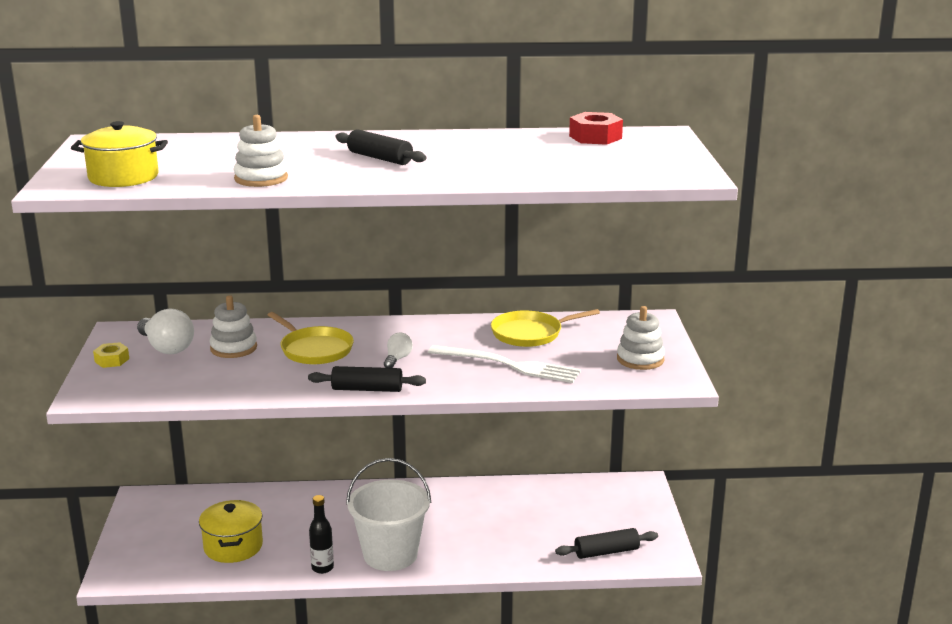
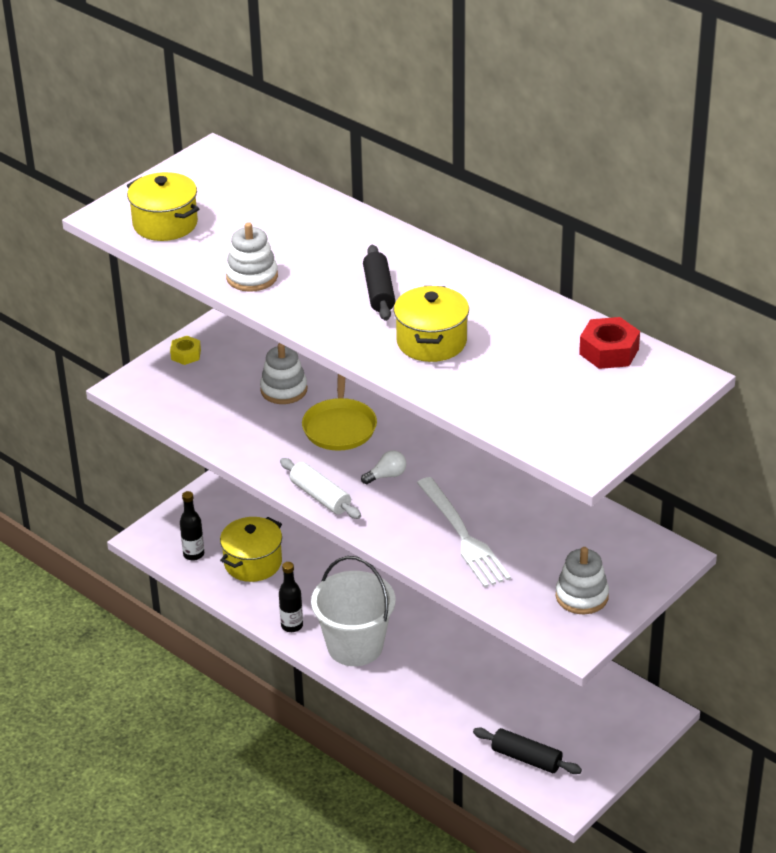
camera: 45 degrees right, 15 degrees up
(166, 347) = (238, 361): white light bulb -> none
(172, 566) = (193, 554): none -> black bottle
(367, 389) = (320, 497): black rolling pin -> white rolling pin
(471, 165) = (431, 342): none -> yellow pot
(530, 333) = (535, 509): yellow pan -> none

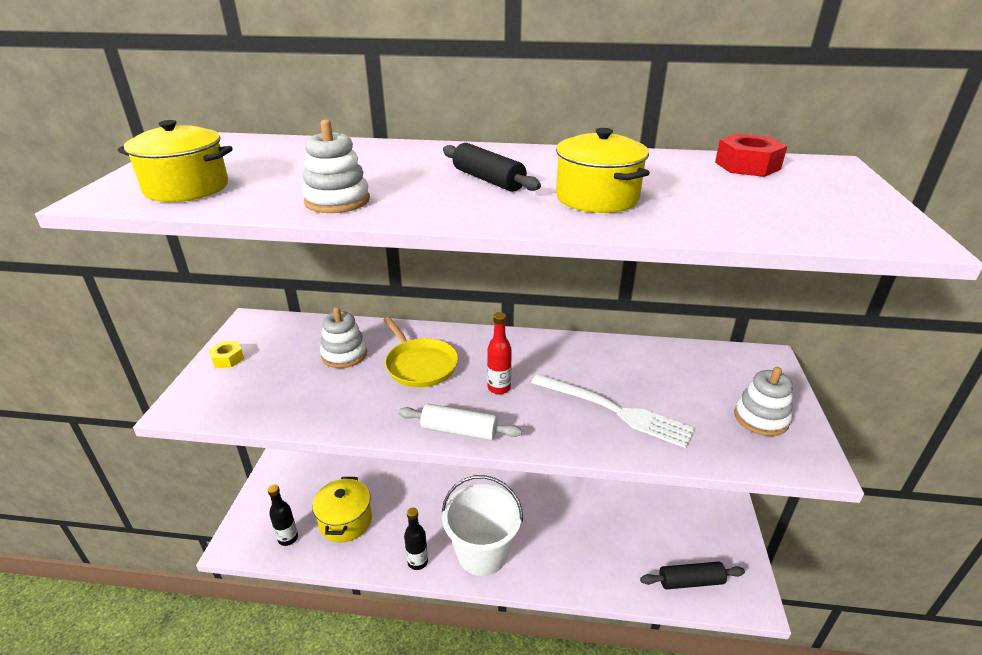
camera: 35 degrees left, 5 degrees down
(386, 476) = (499, 388): white light bulb -> red bottle

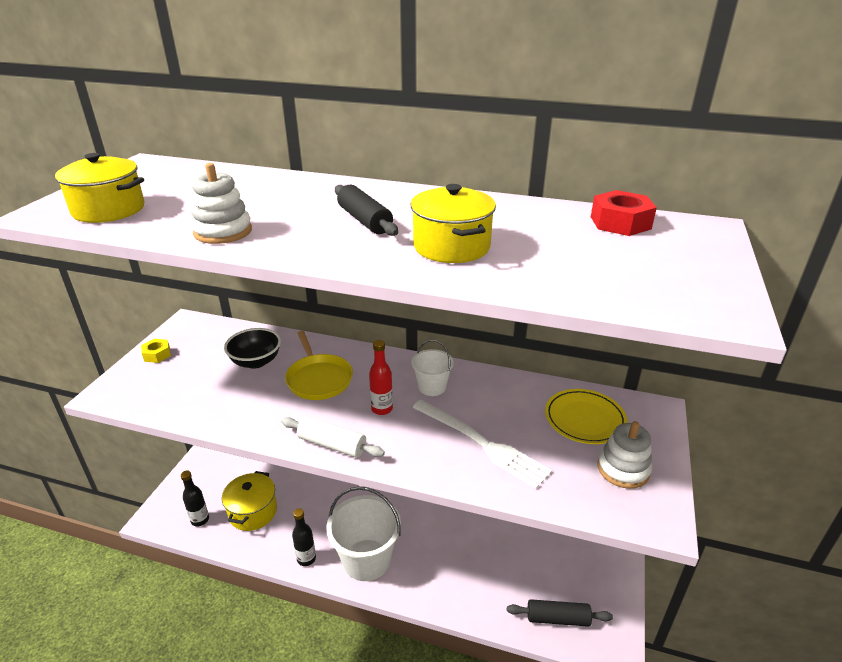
camera: 10 degrees right, 0 degrees up
(344, 354) = (256, 362): white stacking toy -> black bowl
(542, 360) = (432, 387): none -> white bucket
(705, 375) = (584, 419): none -> yellow plate

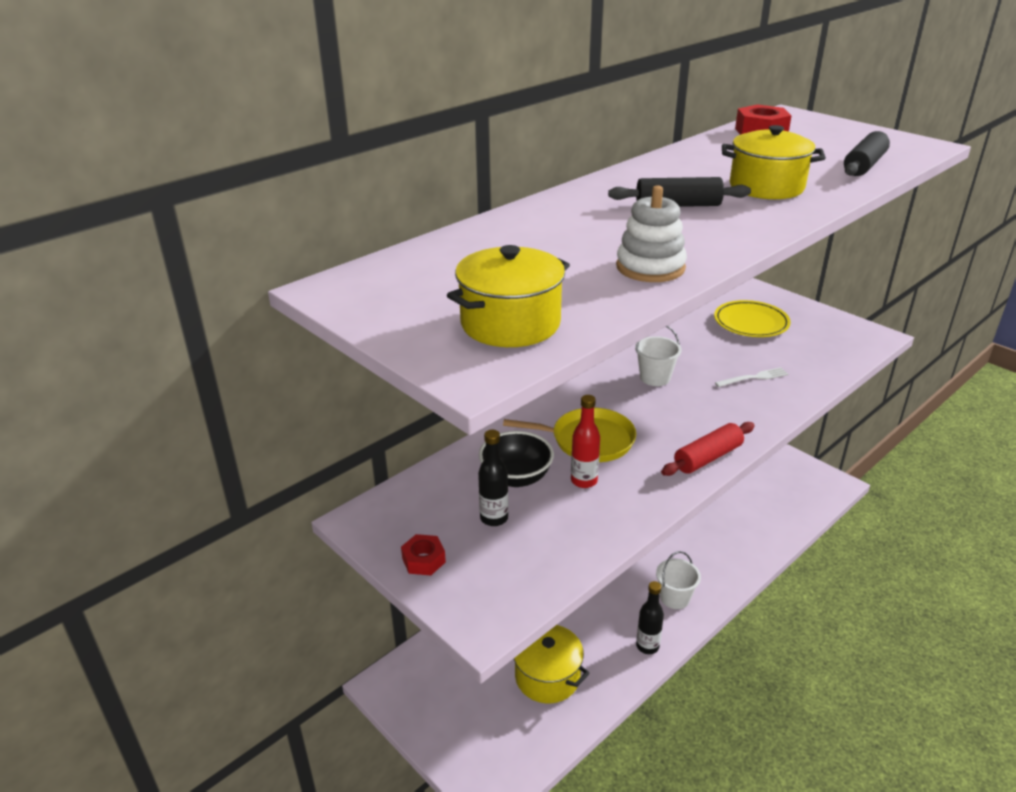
camera: 60 degrees left, 0 degrees up
(157, 354) = (423, 560): yellow nut -> red nut
(200, 520) = (526, 736): black bottle -> black bottle (494, 518)
(332, 444) = (707, 458): white rolling pin -> red rolling pin
(366, 560) = (675, 598): white bucket -> white bucket, size x0.53
(382, 409) = (670, 414): red bottle -> red bottle (584, 481)
(481, 443) = (753, 378): white fork -> white fork, size x0.50
(557, 618) = (797, 501): black rolling pin -> black rolling pin (864, 165)
(623, 469) = (818, 329): white stacking toy -> none

